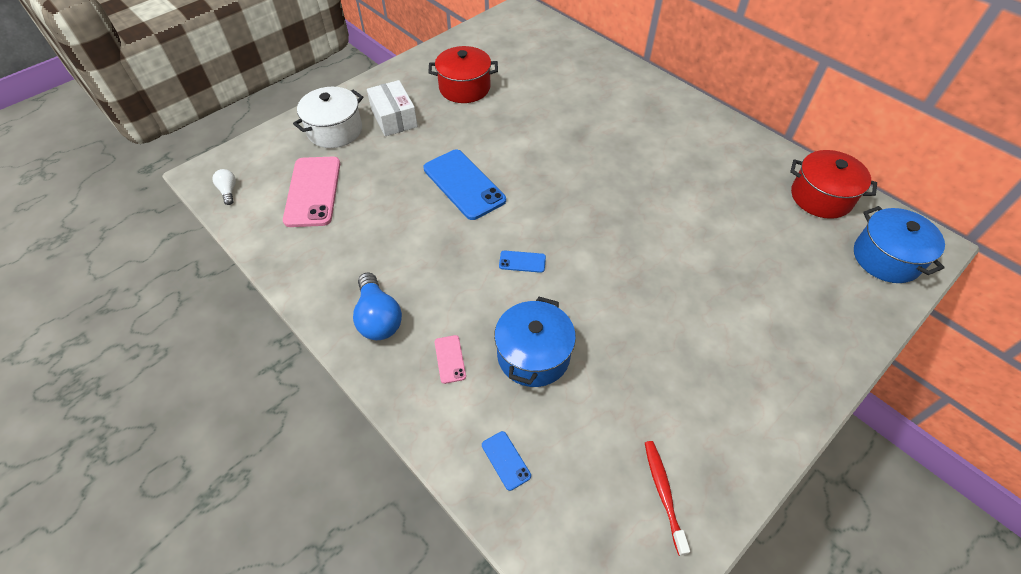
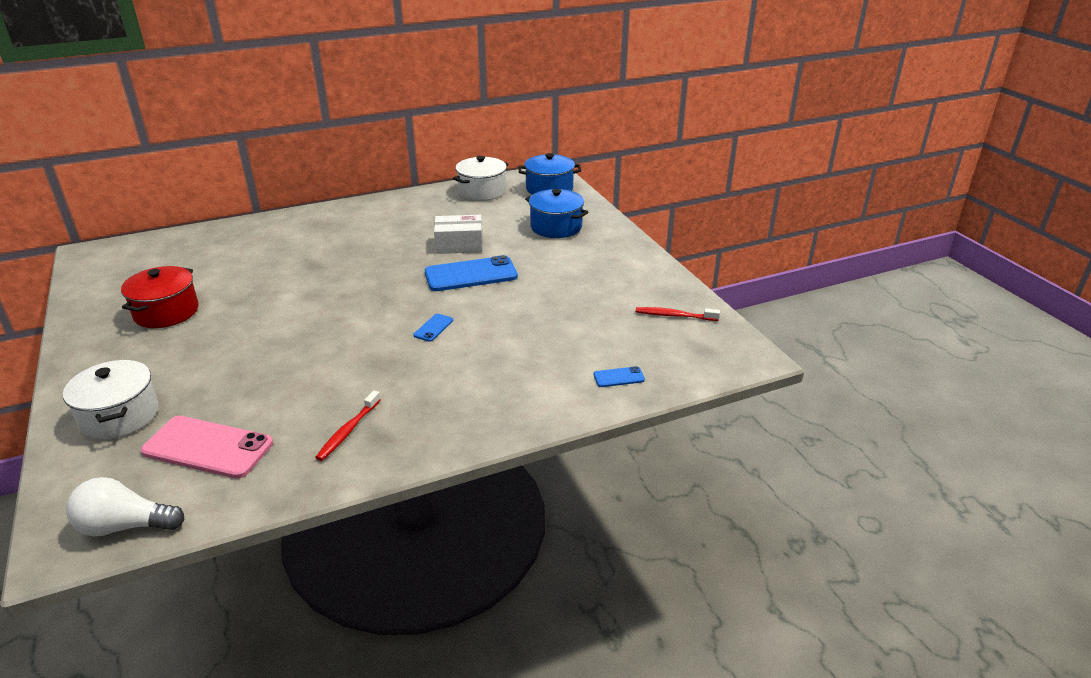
camera: 70 degrees left, 20 degrees down
(228, 191) = (125, 526): white light bulb -> white light bulb, size x1.87
(353, 264) = (348, 431): none -> red toothbrush
(378, 318) = (432, 423): blue light bulb -> none
(394, 118) = (154, 367): white box -> white box (459, 245)
(450, 359) = (508, 388): pink phone -> none
(464, 184) = (308, 340): blue phone -> blue phone (471, 274)
(533, 355) = (533, 343): blue pot -> blue pot (556, 227)
(821, 197) = (482, 191): red pot -> white pot

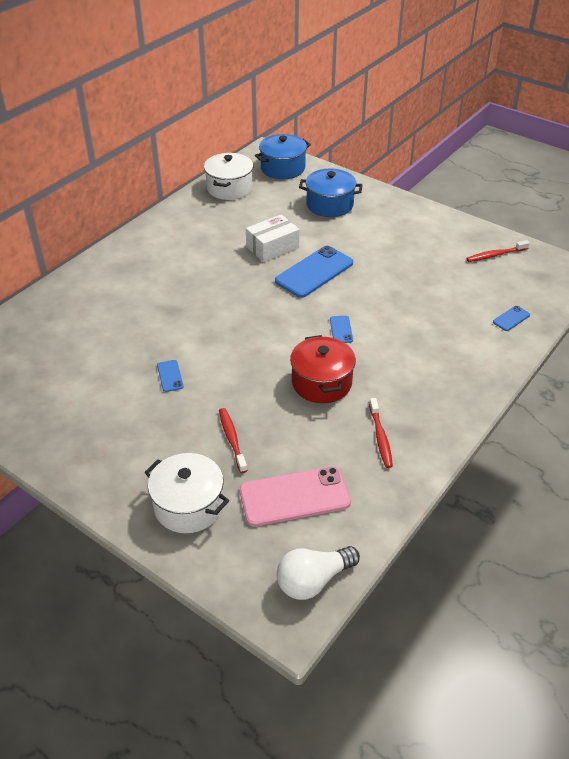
camera: 30 degrees left, 10 degrees up
(166, 312) = (98, 403): red pot -> red pot (321, 383)
(223, 379) = (232, 439): none -> red toothbrush
(244, 312) = (170, 376): none -> blue phone

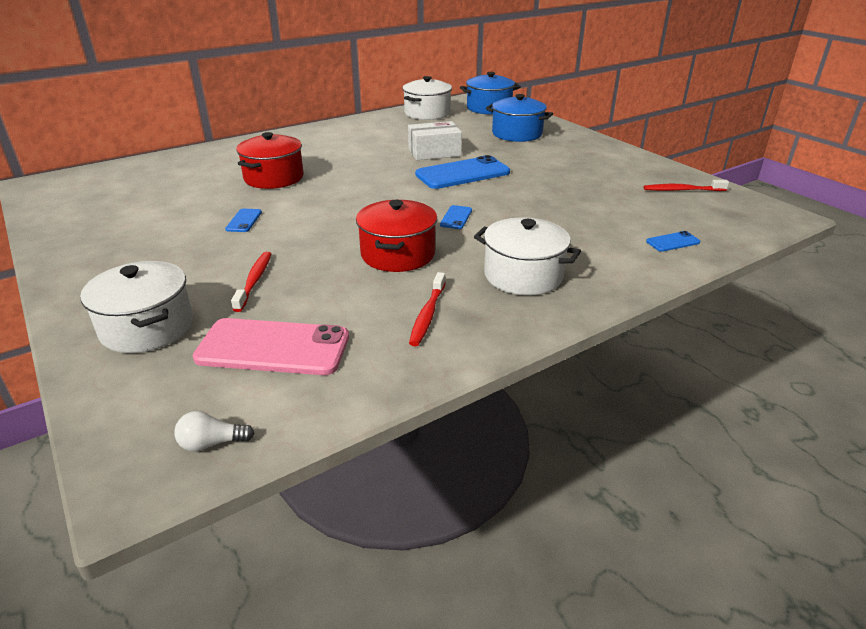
camera: 20 degrees right, 10 degrees down
(153, 315) = (274, 178): none -> red pot
(313, 581) = (211, 443): white light bulb -> white light bulb, size x0.54
(424, 381) = (523, 275): none -> white pot

